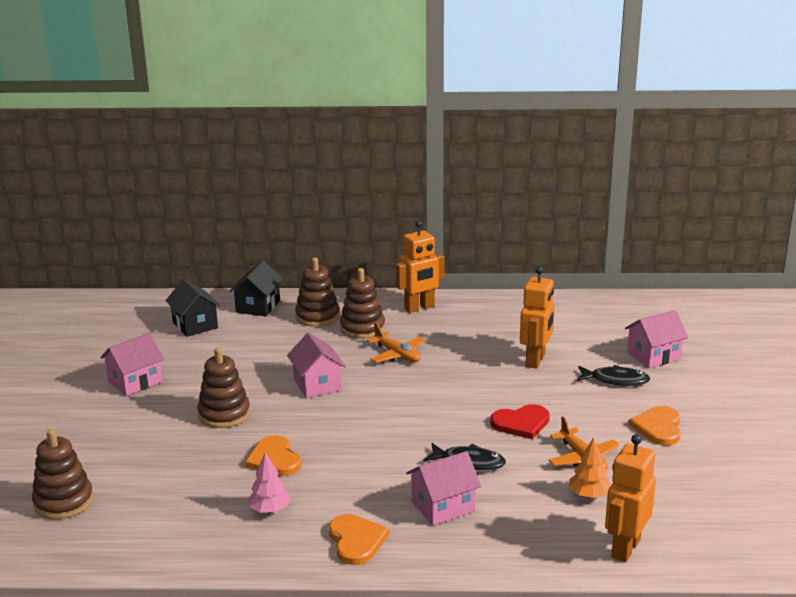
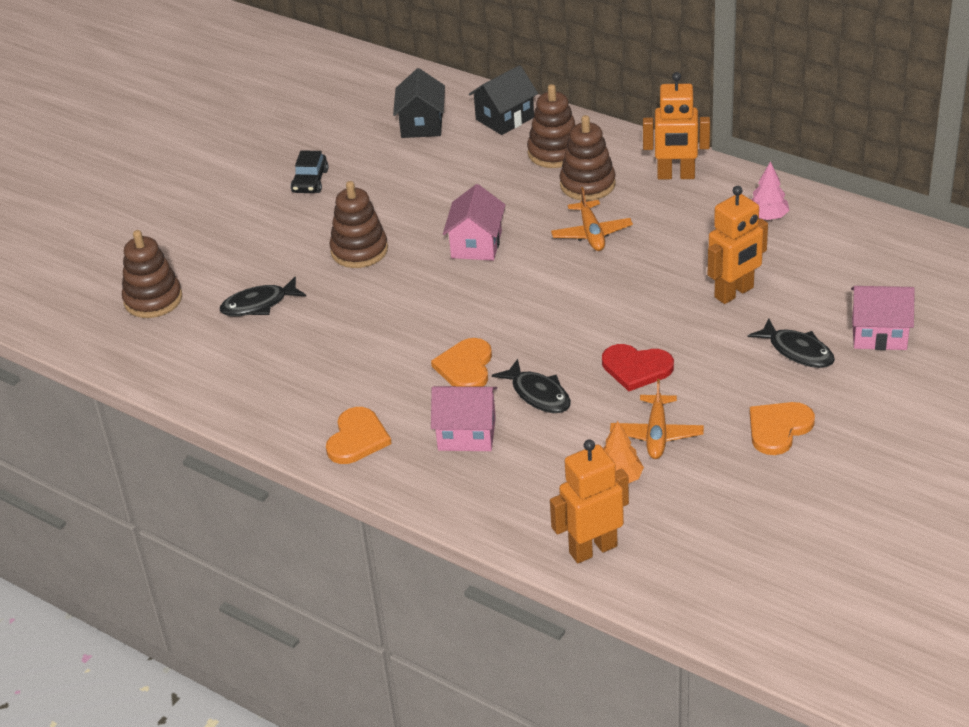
camera: 35 degrees right, 15 degrees up
(135, 382) = (310, 181): pink house -> black car
(170, 475) = (258, 304): none -> black fish
(270, 510) = (312, 375): pink tree -> pink tree (767, 217)
(274, 459) = (361, 321): orange heart -> orange heart (465, 367)

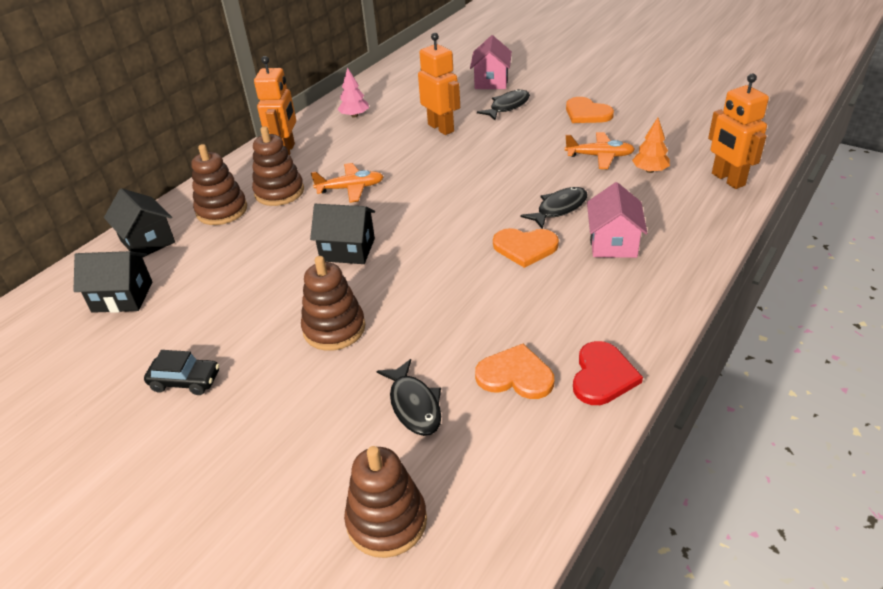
camera: 90 degrees left, 0 degrees up
(357, 438) = (630, 308): orange heart -> orange heart (515, 375)
(476, 245) = (347, 250): pink house -> black house
(636, 368) = (526, 165): red heart -> red heart (602, 376)

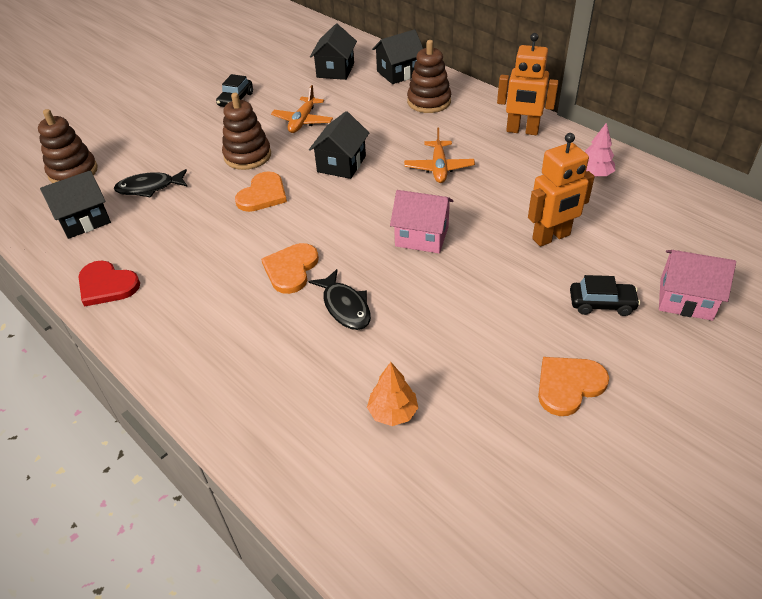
camera: 100 degrees right, 5 degrees up
(279, 192) = (447, 128): brown stacking toy -> none
(498, 451) = (84, 220): none -> black house
(507, 106) = (601, 304): black fish -> black car
(515, 375) = (141, 238): orange heart -> orange heart (263, 194)
(599, 156) = (444, 369): orange plane -> orange plane (302, 121)
(613, 243) = (266, 336): pink house -> pink house (422, 236)
(727, 179) = (340, 495): orange robot -> none

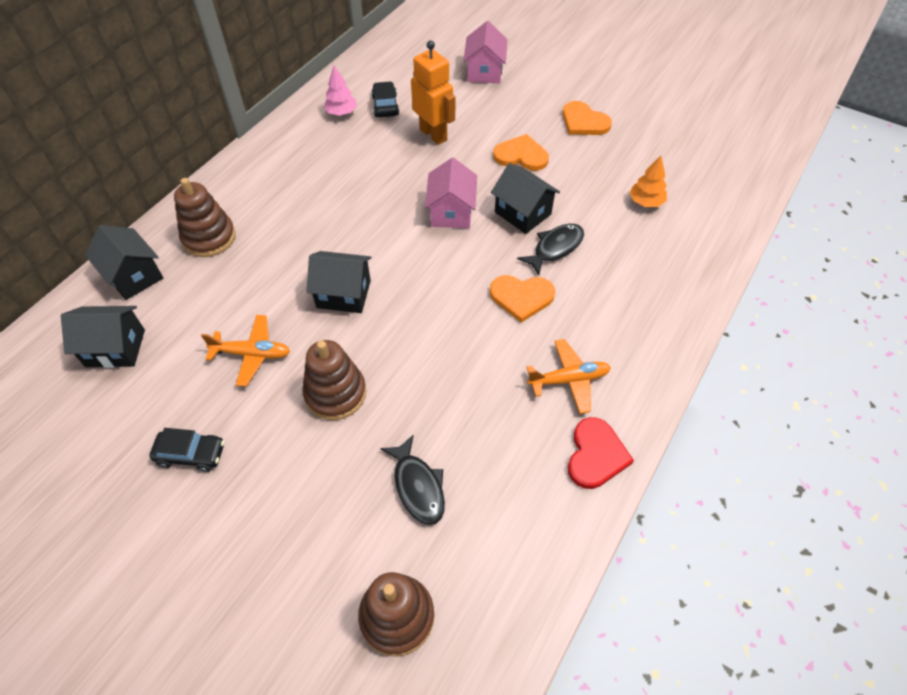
camera: 105 degrees left, 10 degrees up
(84, 220) = (498, 539): black house -> black house (523, 213)
(263, 194) = (411, 354): orange heart -> orange heart (521, 155)
(439, 168) = (342, 213): orange plane -> orange plane (568, 380)
(522, 131) = (271, 159): orange robot -> none
(601, 304) = (502, 108): black car -> black car (385, 106)

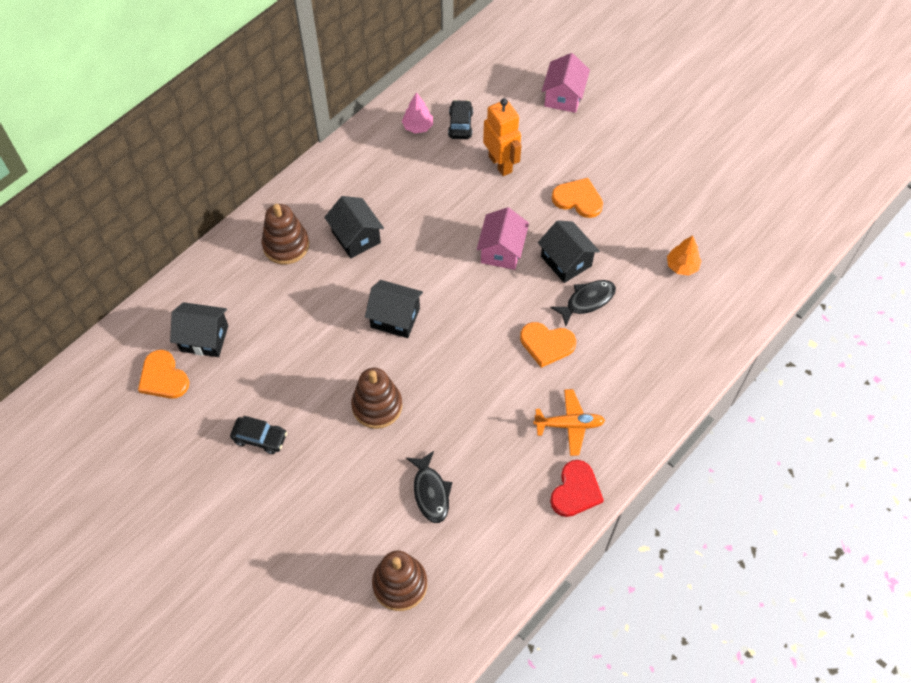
camera: 10 degrees right, 5 degrees up
(134, 276) = (221, 273): black house -> black house (356, 237)
(252, 354) = (313, 361): orange plane -> none
(584, 122) = (647, 169): orange heart -> orange heart (163, 377)

